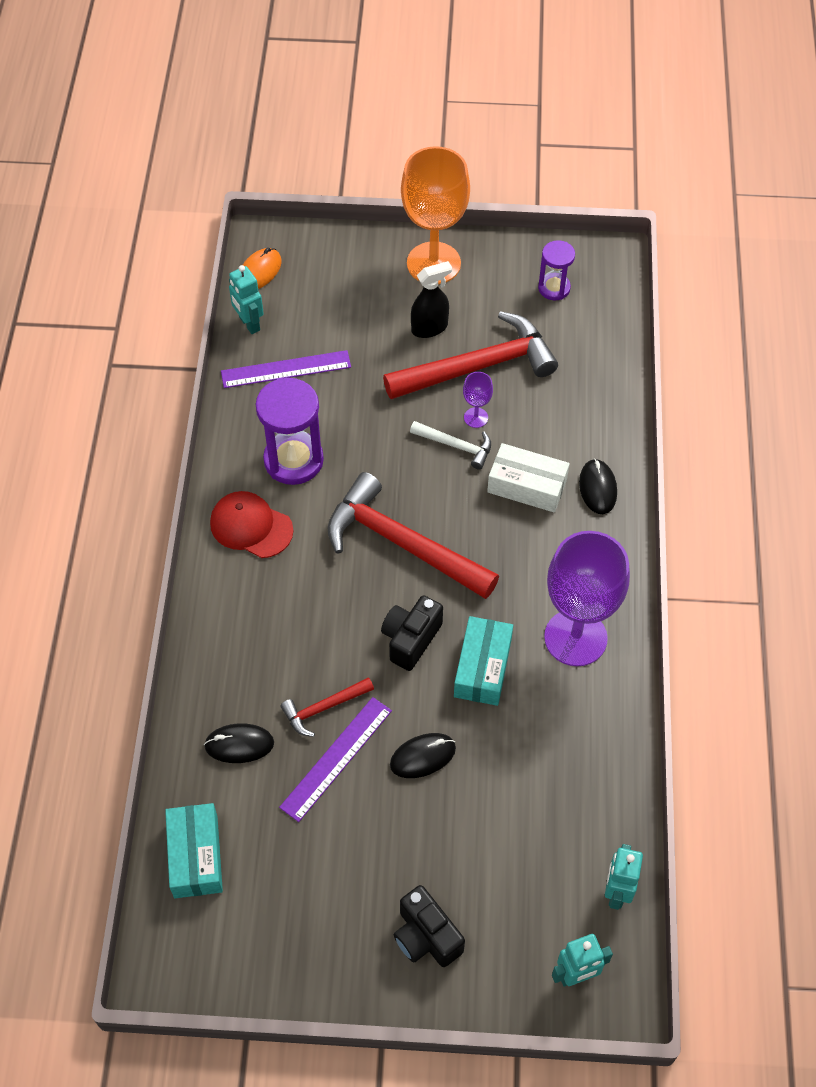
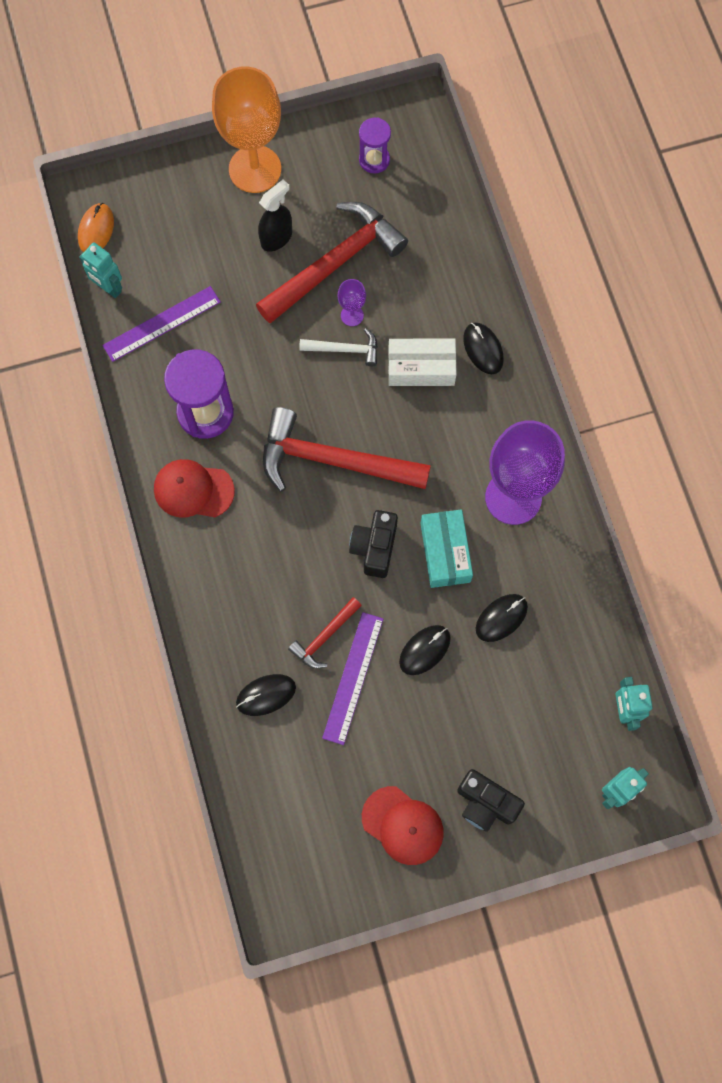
camera: 20 degrees left, 15 degrees up
(196, 856) = (269, 805): turquoise box -> none
(327, 927) = (403, 825): none -> red cap
(517, 752) = (501, 618): none -> black mouse

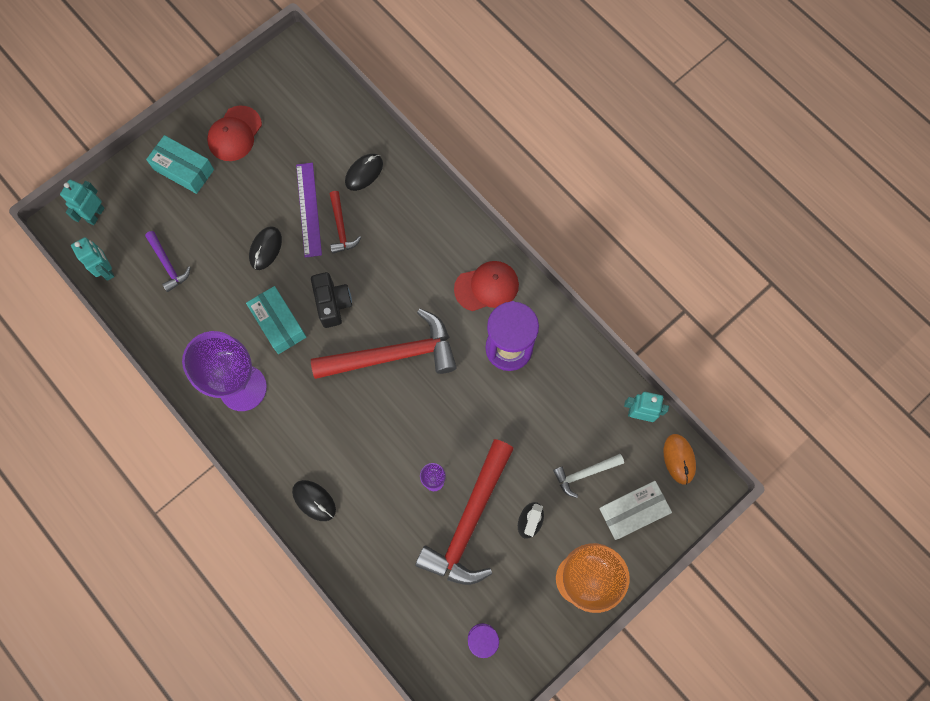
camera: 155 degrees right, 0 degrees up
(162, 324) = (581, 403): purple ruler -> none
(325, 636) = (341, 227): red hammer -> red hammer turned 150 degrees clockwise
(344, 349) = (426, 448): white hammer -> white hammer (585, 473)
(403, 825) = (235, 134): red cap -> red cap turned 75 degrees counterclockwise
(421, 368) = (358, 461): white box -> white box (632, 511)
(485, 803) = (184, 170): black camera -> turquoise box
(501, 618) = (218, 294): black mouse -> none
(548, 683) = (168, 264): none -> purple hammer

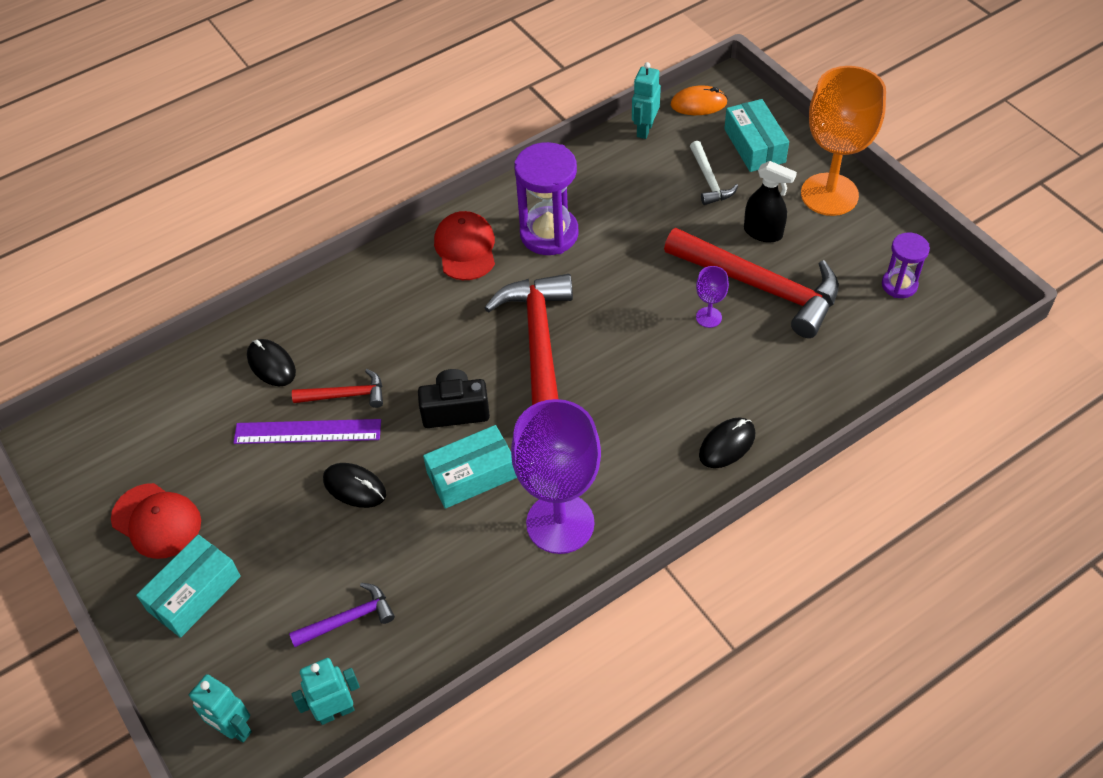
camera: 80 degrees left, 20 degrees down
(632, 511) = (754, 145): white box -> turquoise box

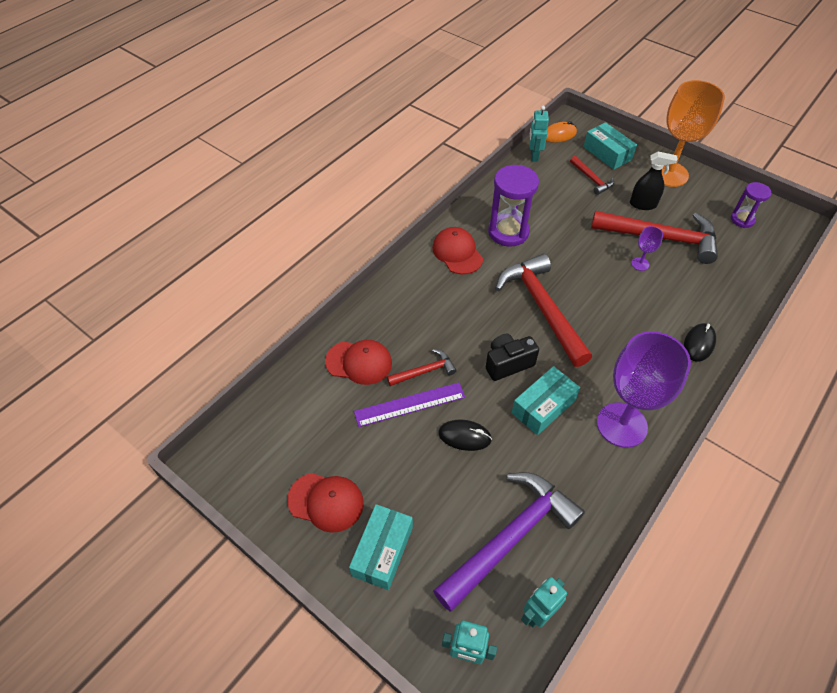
camera: 20 degrees left, 0 degrees up
(271, 365) = (359, 362): black mouse -> red cap
(348, 619) = (510, 537): purple hammer -> purple hammer, size x2.09
(709, 180) = (591, 179): white hammer -> red hammer

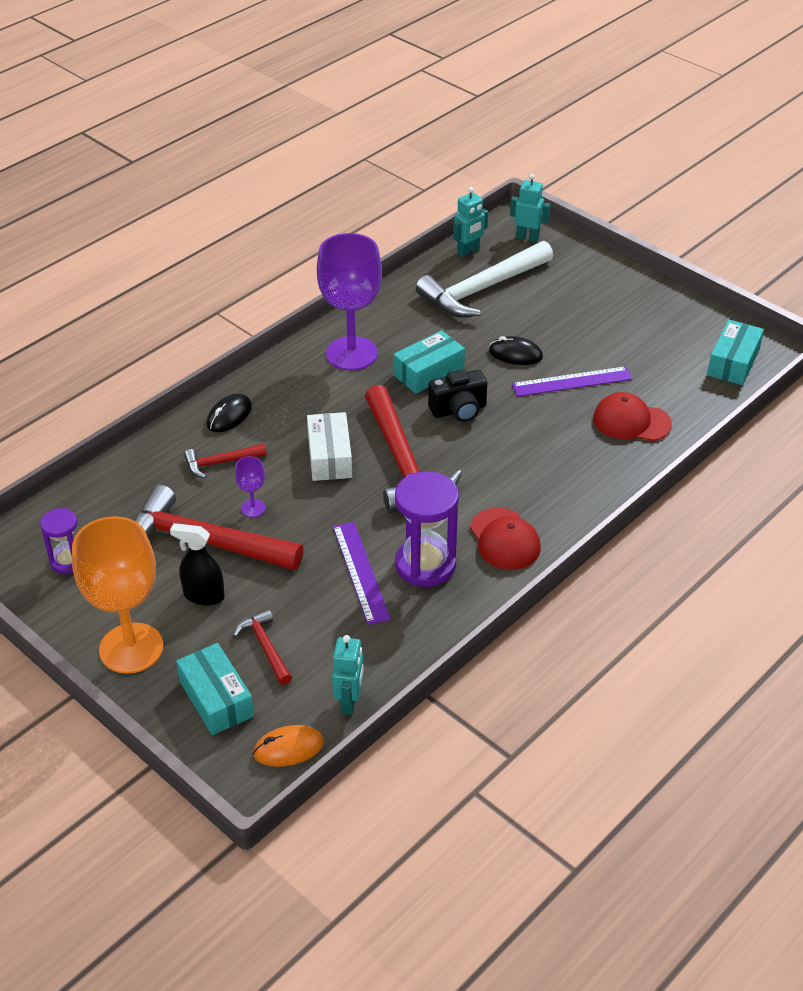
camera: 175 degrees left, 10 degrees down
(326, 502) = (650, 318): red cap -> none
(382, 551) = (595, 288): turquoise box -> turquoise box (733, 362)
(424, 371) = (555, 409): red hammer -> red hammer (221, 462)
(510, 537) = (482, 289): purple hammer -> white hammer
(549, 225) = (360, 572): none -> purple ruler
(601, 310) = (329, 456): none -> white box

